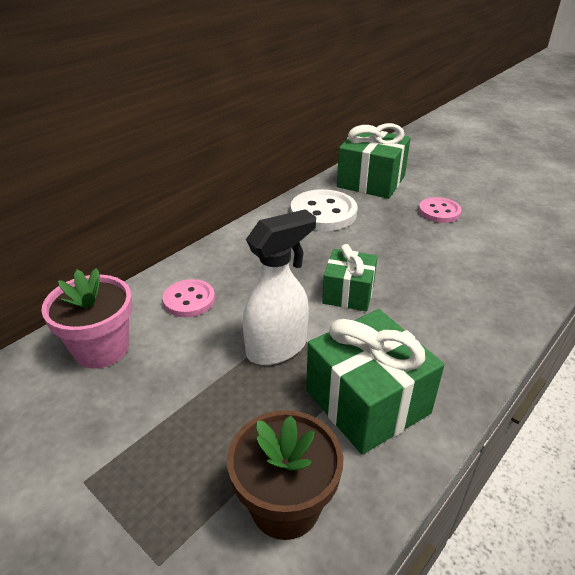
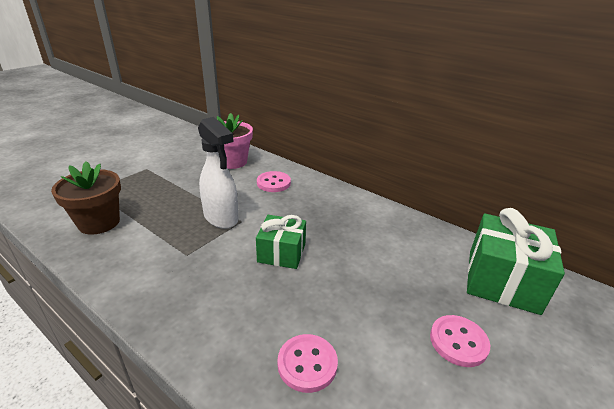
camera: 85 degrees right, 5 degrees down
(323, 213) = (410, 242): white button -> none
(367, 402) = (158, 256): green gift -> none
(485, 281) = (307, 364): none -> pink button

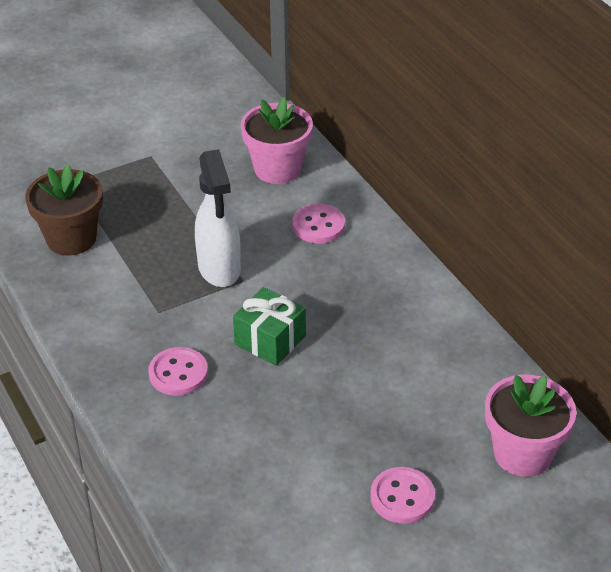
camera: 25 degrees right, 10 degrees up
(307, 364) = (230, 466): pink button -> pink button (178, 373)
(502, 281) = (522, 453): green gift -> pink flower pot

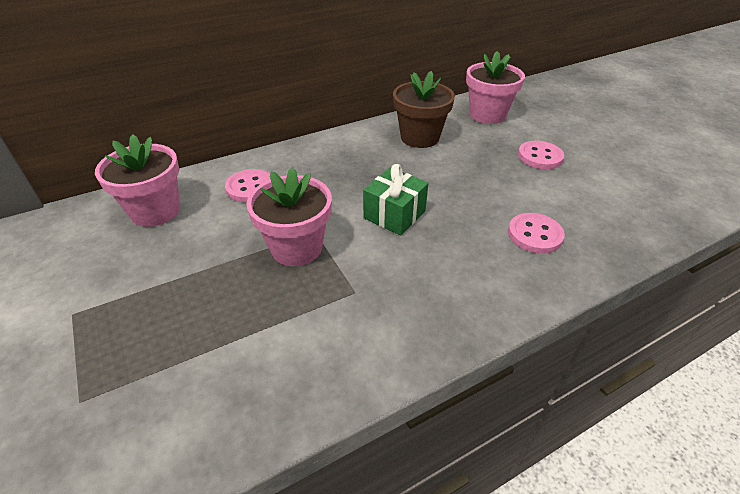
camera: 90 degrees left, 0 degrees up
(71, 238) = (209, 388): brown flower pot -> brown flower pot (419, 137)
(178, 373) = (442, 272): pink button -> pink button (534, 235)
(219, 269) = (296, 248): white spray bottle -> pink flower pot

